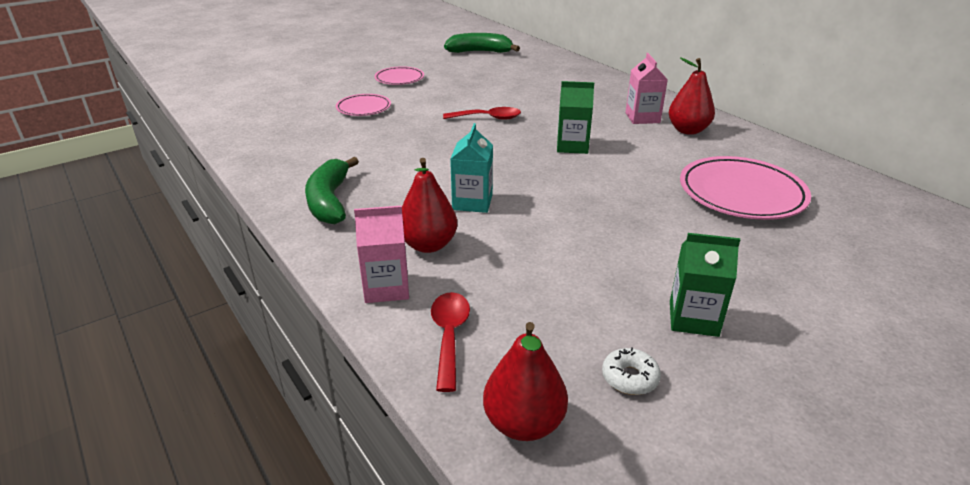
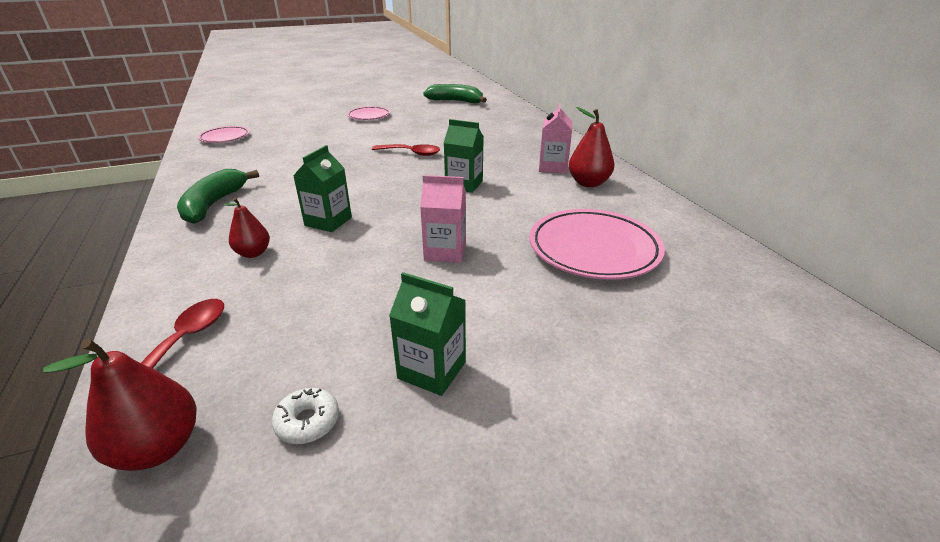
camera: 15 degrees right, 0 degrees up
(363, 108) = (317, 135): pink plate -> pink plate (225, 137)
(386, 288) = (179, 285): pink carton -> pink carton (445, 251)
(428, 245) = (253, 253): red pear -> red pear, size x0.67
(472, 202) = (328, 221): turquoise carton -> green carton

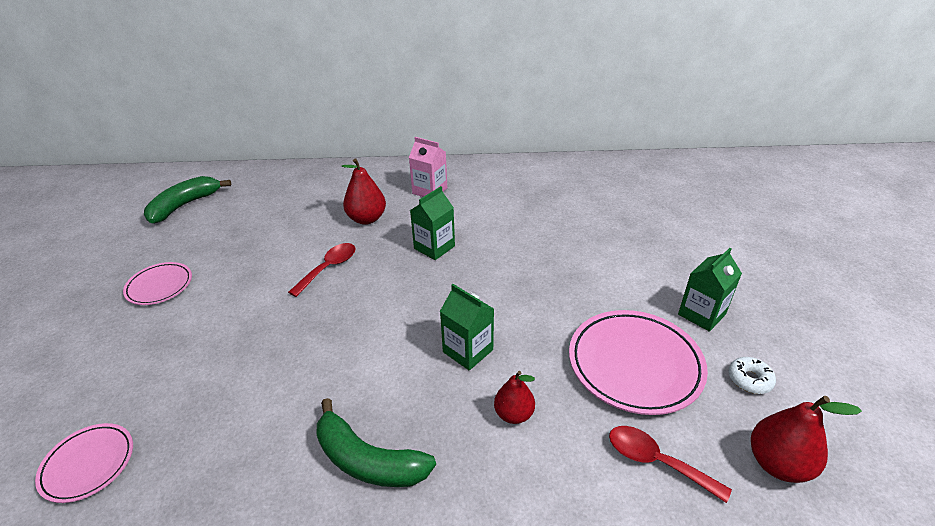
camera: 70 degrees left, 5 degrees up
(445, 251) = (555, 282): pink carton -> none
(588, 183) = (472, 183): red pear -> red pear (367, 219)
(593, 249) = (576, 211): pink plate -> pink plate (634, 365)

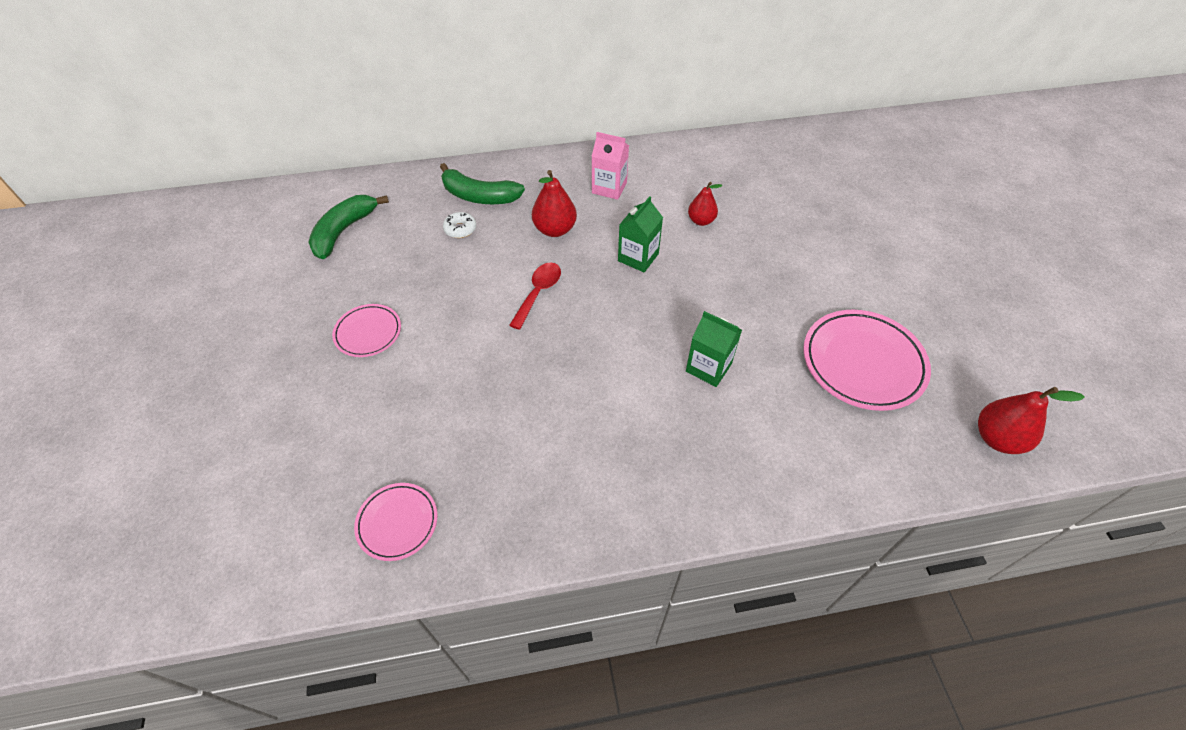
camera: 10 degrees left, 15 degrees up
(368, 460) = (654, 483): green banana -> green banana (479, 196)
(513, 414) = (769, 424): red pear -> red pear (701, 221)
(656, 461) = (899, 450): red spoon -> none
(701, 314) = (911, 305): green carton -> none
(749, 379) = (963, 365): white donut -> white donut (460, 229)

